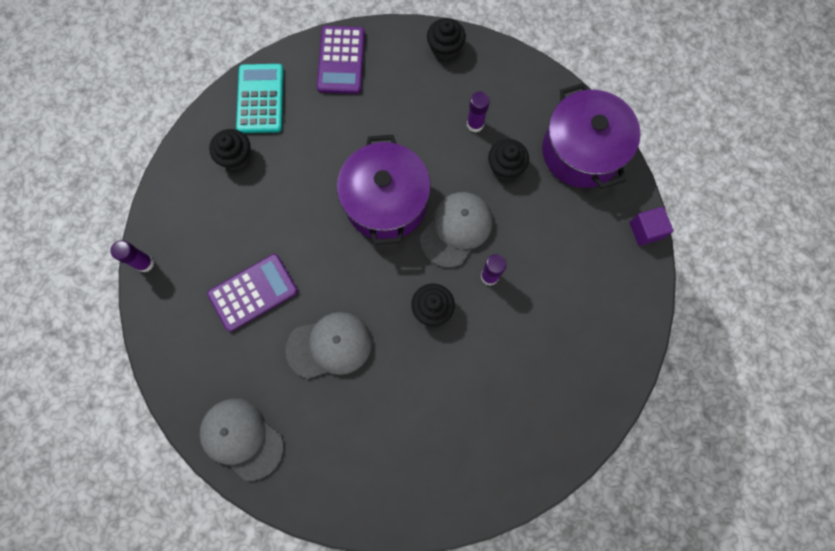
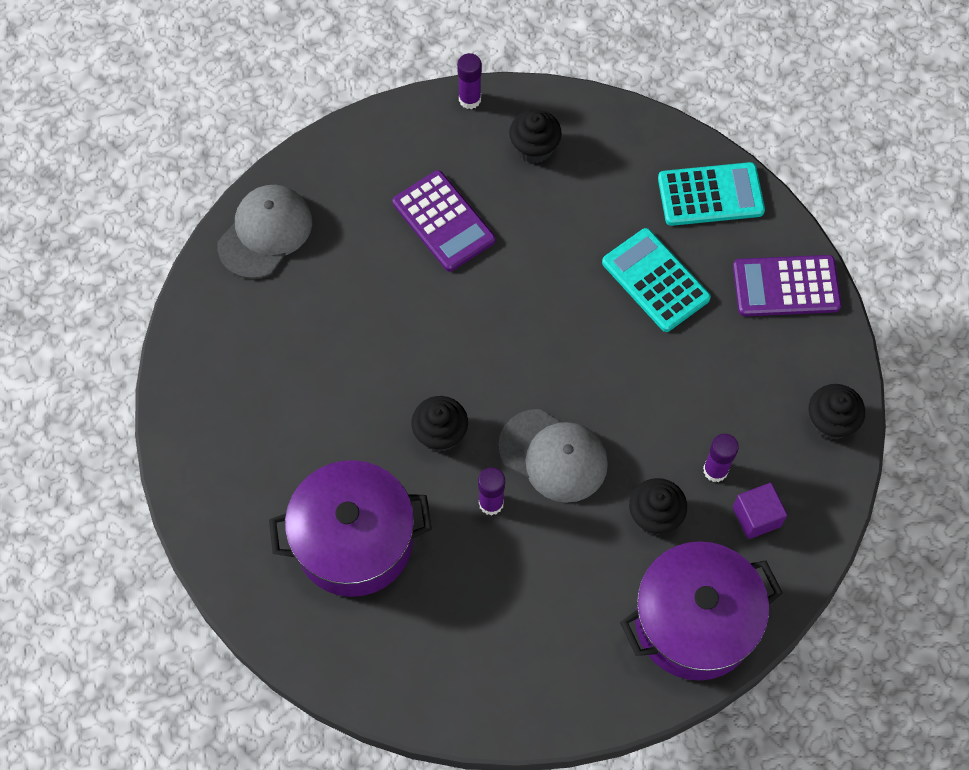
camera: 85 degrees right, 10 degrees down
(236, 157) = (622, 178): black cupcake -> black cupcake (534, 147)
(325, 145) = (655, 280): none -> turquoise calculator
(329, 346) = (382, 315): grey cap -> none
(386, 202) = (582, 363): purple pot -> purple pot (354, 541)
(645, 230) = (581, 718): purple cube -> purple cube (756, 517)

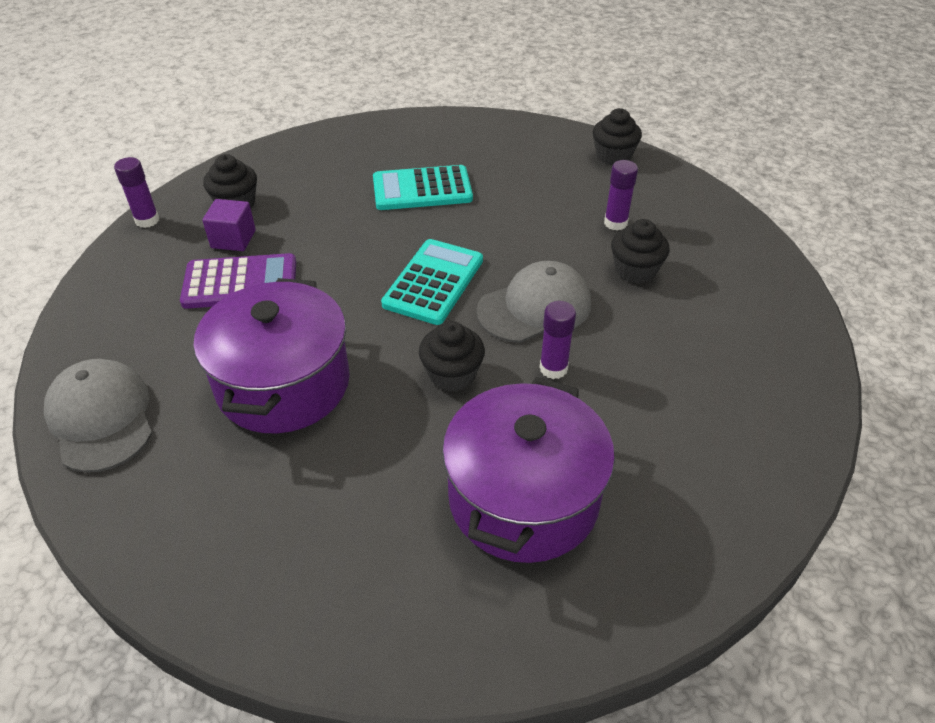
camera: 60 degrees left, 20 degrees down
(694, 622) = (751, 287): purple pot -> purple pot (283, 384)
(710, 195) = (378, 138): turquoise calculator -> turquoise calculator (433, 282)
(756, 517) = (671, 218): purple cube -> purple cube (233, 239)
(786, 286) = (487, 135): purple calculator -> none

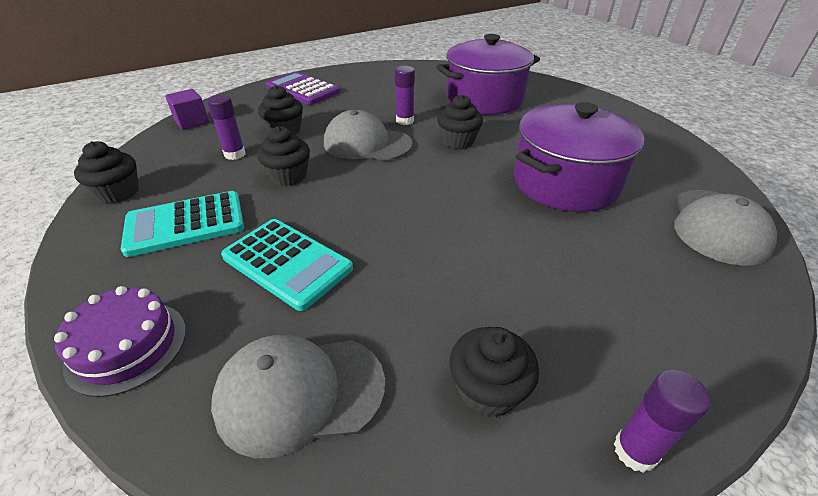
camera: 135 degrees left, 5 degrees down
(233, 239) = (527, 329): purple cube -> purple cube (192, 122)
(240, 282) = (551, 271): purple calculator -> purple calculator (302, 89)
(327, 157) = (300, 392): none -> grey cap
(432, 126) = (127, 346): none -> purple cake
(433, 282) = (400, 185): turquoise calculator -> turquoise calculator (185, 224)
(534, 234) = (288, 176): none -> black cupcake

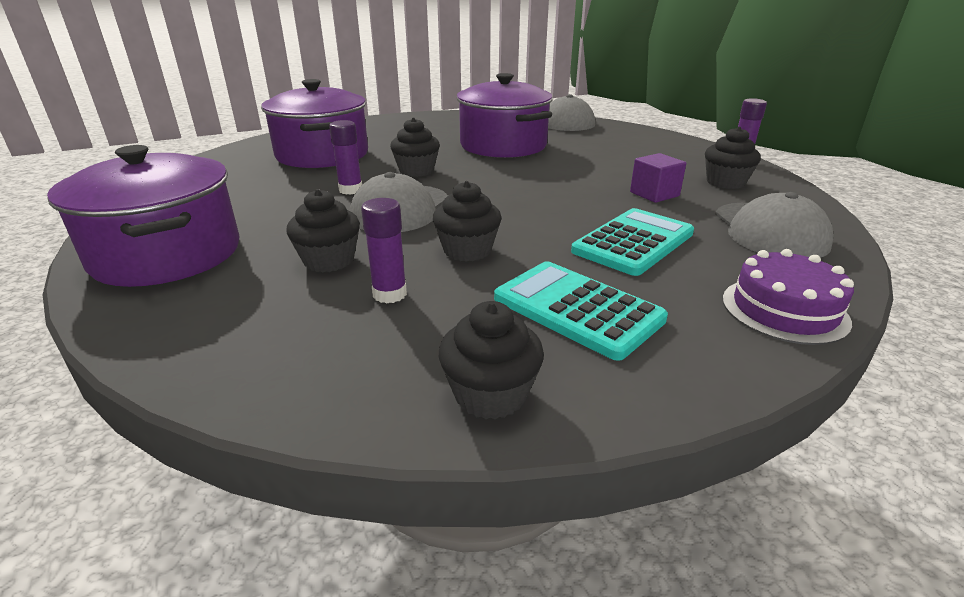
camera: 85 degrees left, 10 degrees down
(185, 224) = (577, 309): turquoise calculator -> turquoise calculator turned 150 degrees clockwise
(192, 122) = (217, 359): purple cube -> purple cube (654, 194)
(302, 89) = (167, 254): purple calculator -> purple pot

